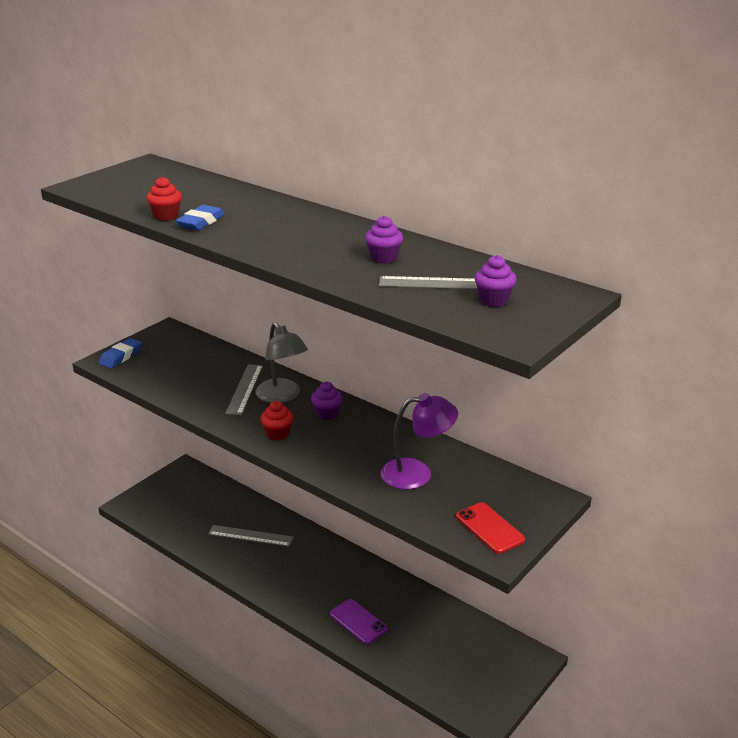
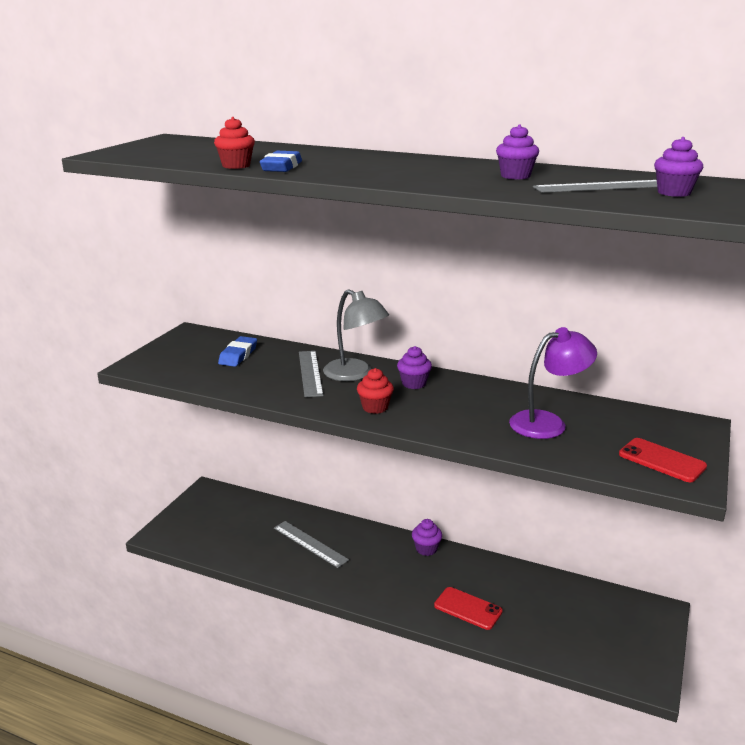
camera: 15 degrees left, 5 degrees down
(121, 356) = (152, 360): blue eraser -> blue eraser (238, 355)
(250, 535) = (310, 543): grey ruler -> grey ruler turned 45 degrees clockwise
(350, 559) = (426, 549): none -> purple cupcake
(358, 621) = (468, 608): purple phone -> red phone

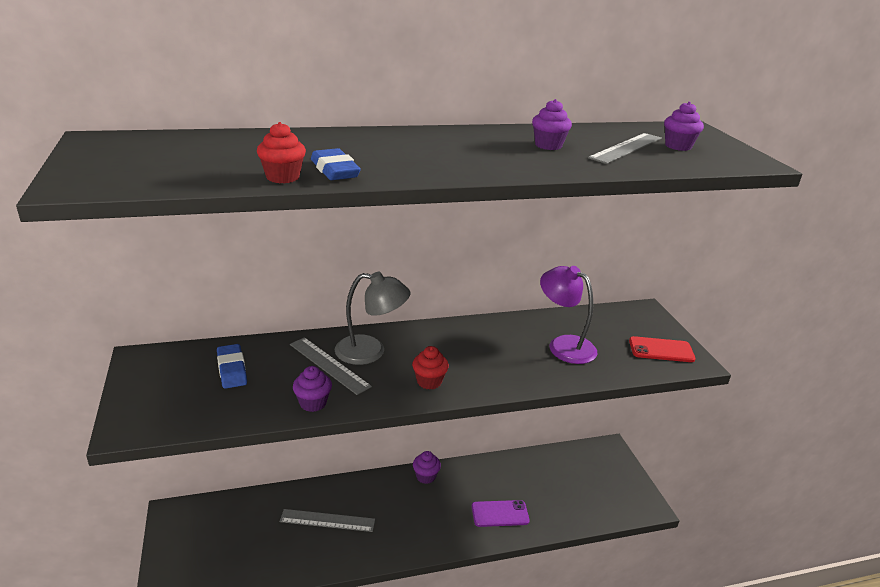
camera: 40 degrees left, 5 degrees up
(414, 384) = (429, 343): purple cupcake -> purple cupcake (313, 403)
(468, 608) = (500, 514): red phone -> purple phone
(548, 423) = (564, 345): purple lamp -> purple lamp turned 75 degrees counterclockwise

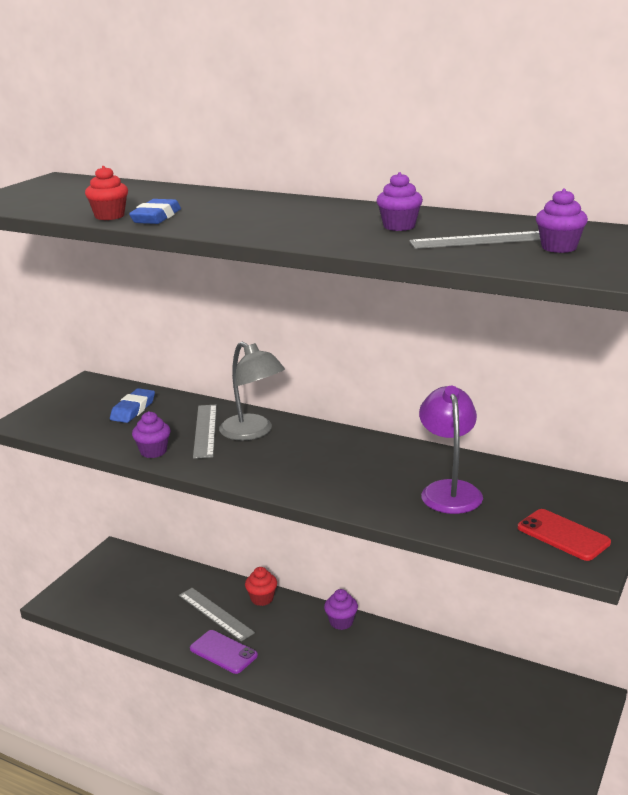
camera: 45 degrees right, 5 degrees down
(429, 381) = (265, 471): red cupcake -> red cupcake (262, 599)
(500, 514) = (376, 690): purple phone -> purple phone (223, 652)

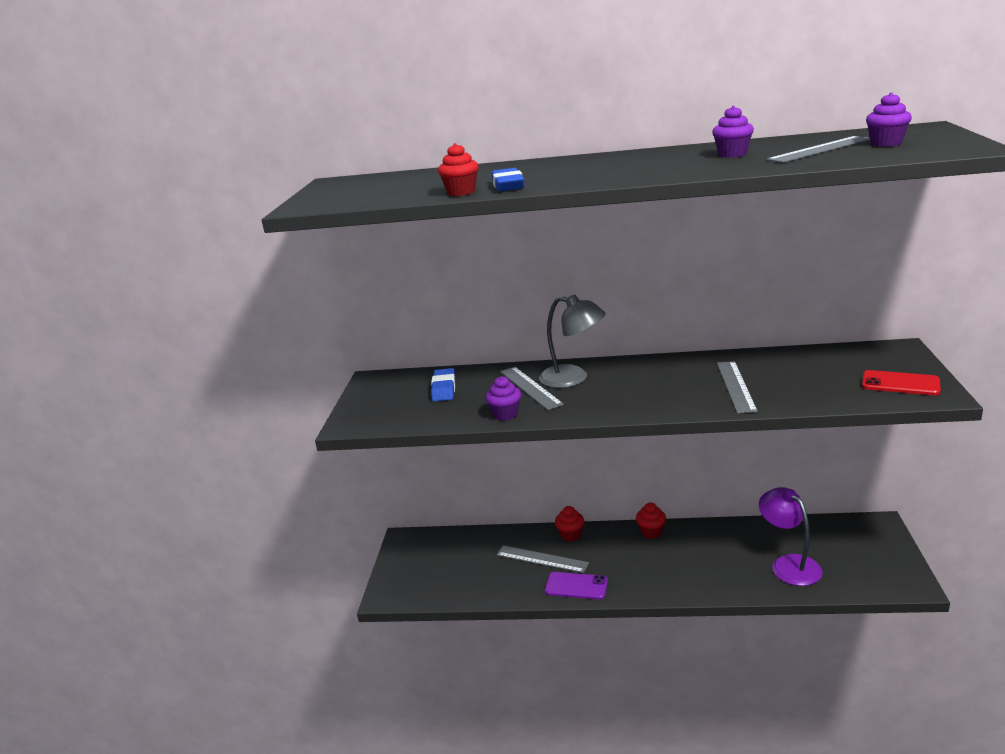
camera: 20 degrees left, 0 degrees up
(341, 622) = (651, 532): purple cupcake -> red cupcake
(391, 486) = (735, 386): none -> grey ruler
(449, 490) = (781, 377): purple lamp -> purple lamp (789, 564)

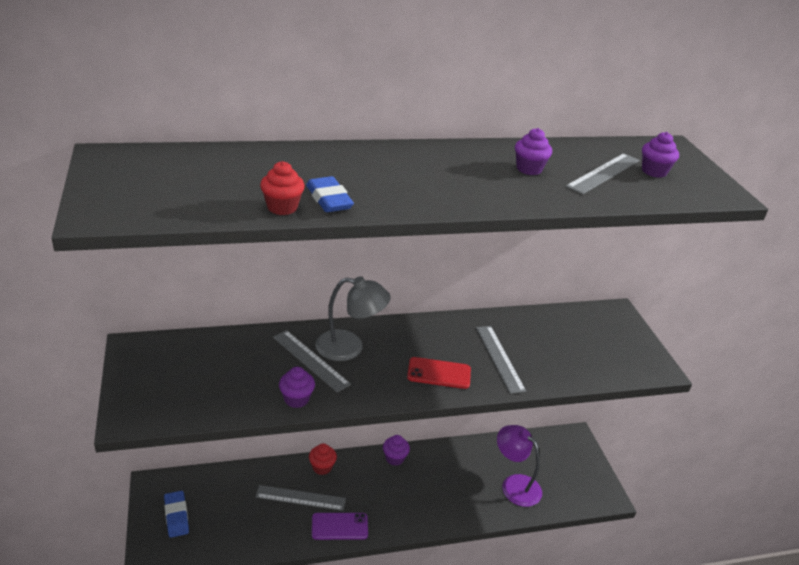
camera: 25 degrees left, 10 degrees up
(444, 389) = (219, 362): blue eraser -> blue eraser (176, 516)
(651, 532) = (394, 458): red cupcake -> purple cupcake
(900, 384) = (628, 355): red phone -> red phone (439, 373)

